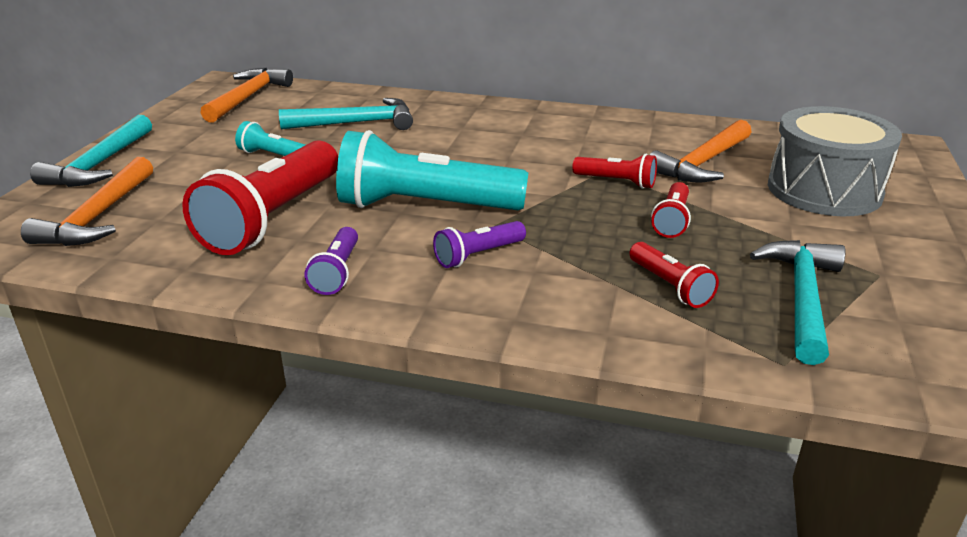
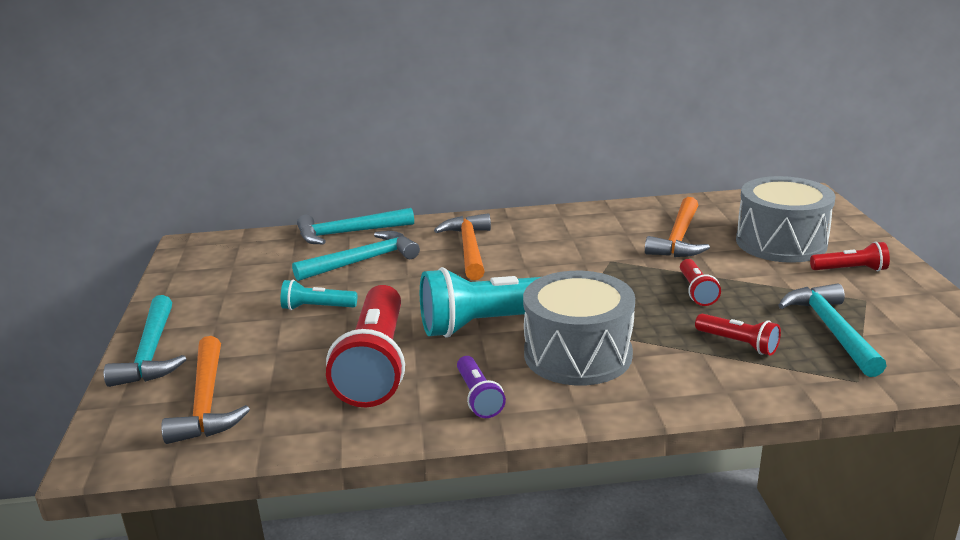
camera: 20 degrees left, 5 degrees down
(248, 97) = (232, 256): orange hammer -> orange hammer (469, 248)
(369, 96) = (349, 233): none -> turquoise hammer
(478, 255) = (577, 354): purple flashlight -> grey drum
(616, 182) = (628, 268): red flashlight -> red flashlight (850, 270)

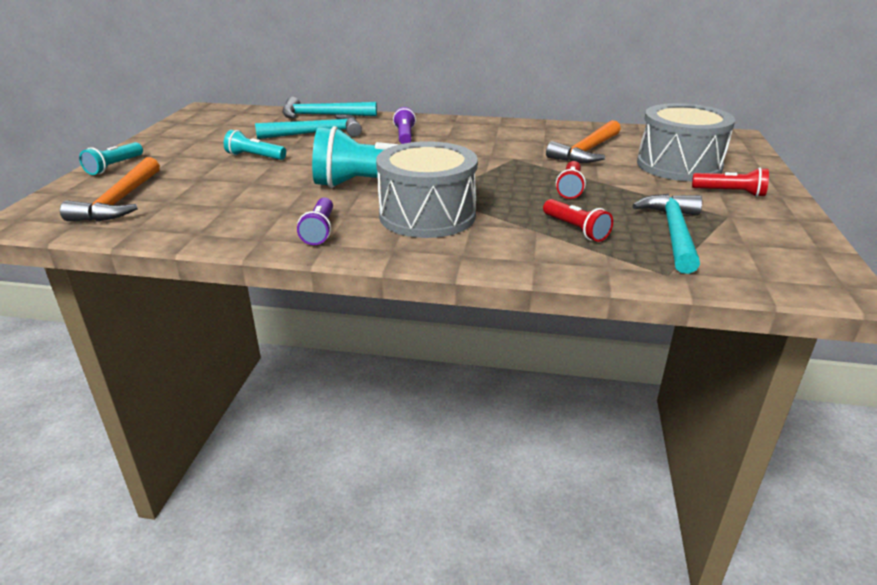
camera: 15 degrees right, 5 degrees up
(151, 352) = (114, 166): turquoise hammer -> turquoise flashlight
(375, 365) = (262, 197): red flashlight -> none
(469, 248) = (405, 136): orange hammer -> purple flashlight

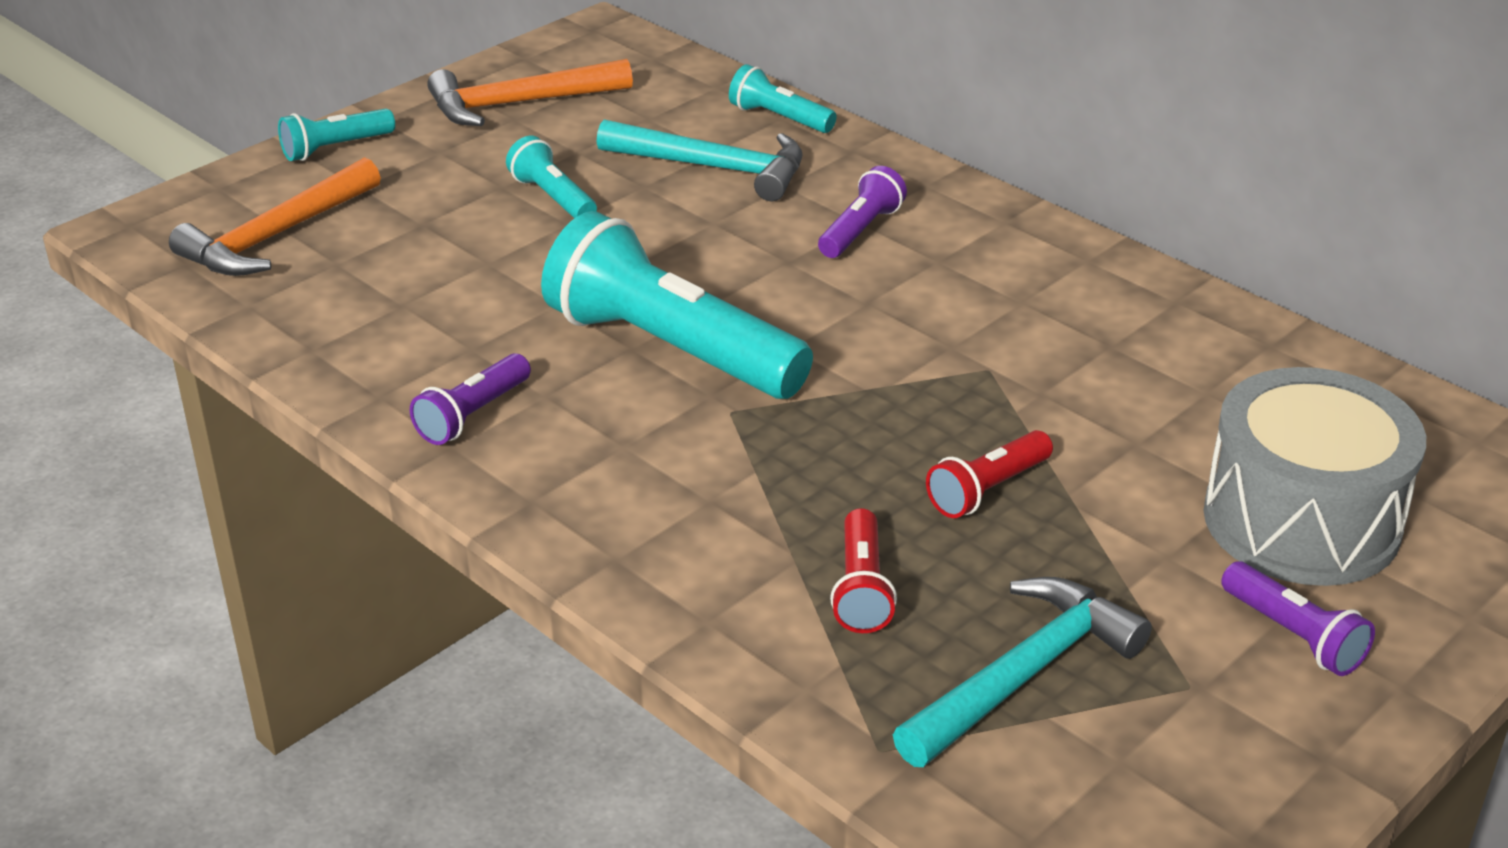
camera: 35 degrees right, 5 degrees up
(323, 116) = (779, 118): turquoise hammer -> turquoise flashlight
(427, 215) = (663, 451): grey drum -> none
(587, 151) = (1162, 405): orange hammer -> orange hammer (519, 103)
(730, 193) = (1293, 636): red flashlight -> purple flashlight

